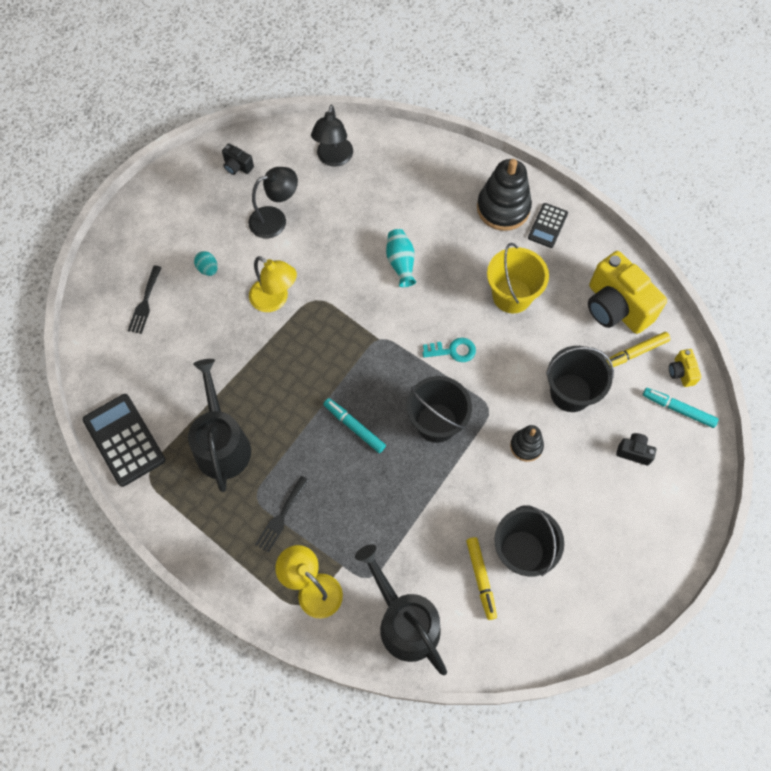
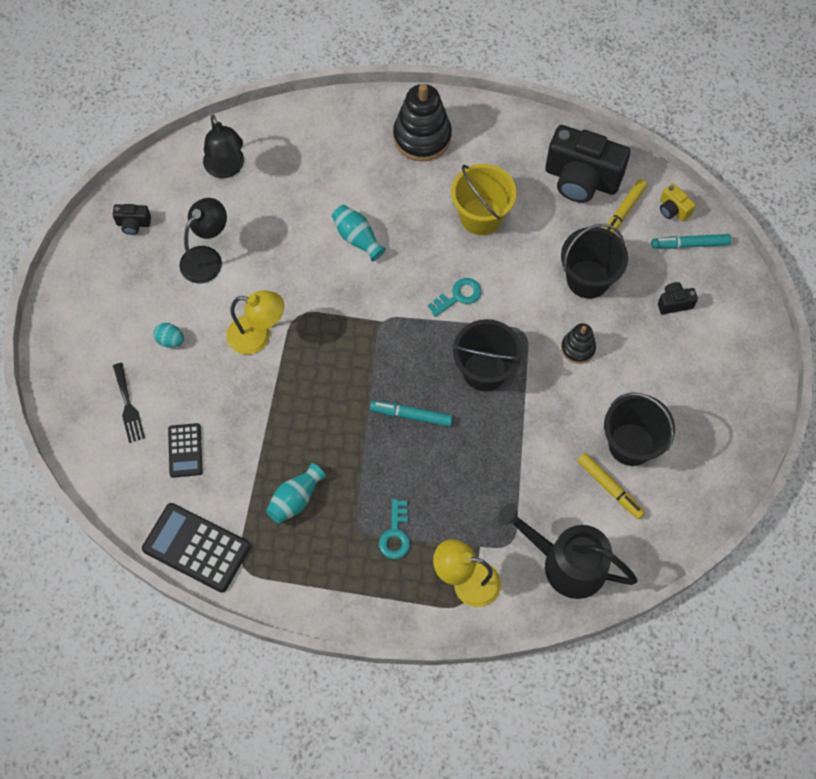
camera: 30 degrees left, 0 degrees up
(222, 444) = (295, 499): black watering can -> turquoise vase
(281, 517) = (395, 534): black fork -> turquoise key
(547, 225) = (473, 133): black calculator -> black calculator (185, 450)
(616, 307) = (581, 179): yellow camera -> black camera

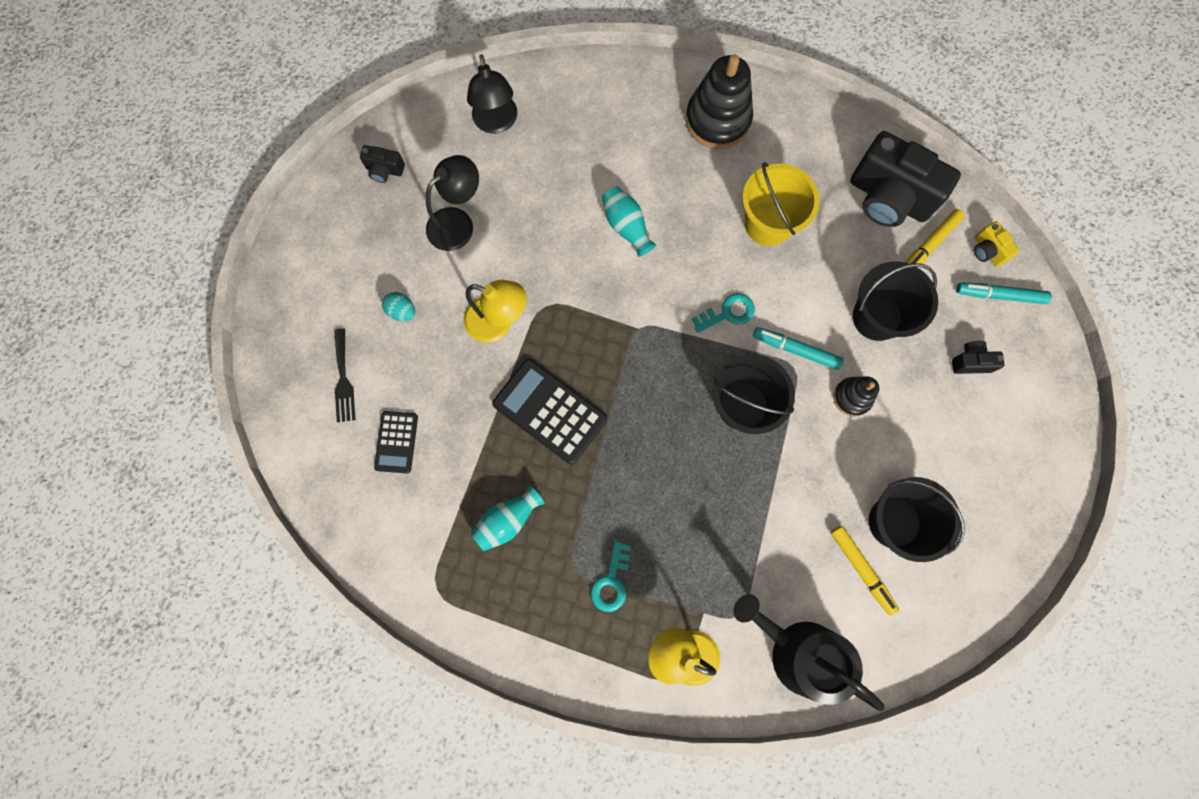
camera: 10 degrees right, 10 degrees up
(196, 547) = (390, 557): black calculator -> black calculator (550, 411)
(411, 415) = (652, 444): turquoise marker -> turquoise marker (796, 350)

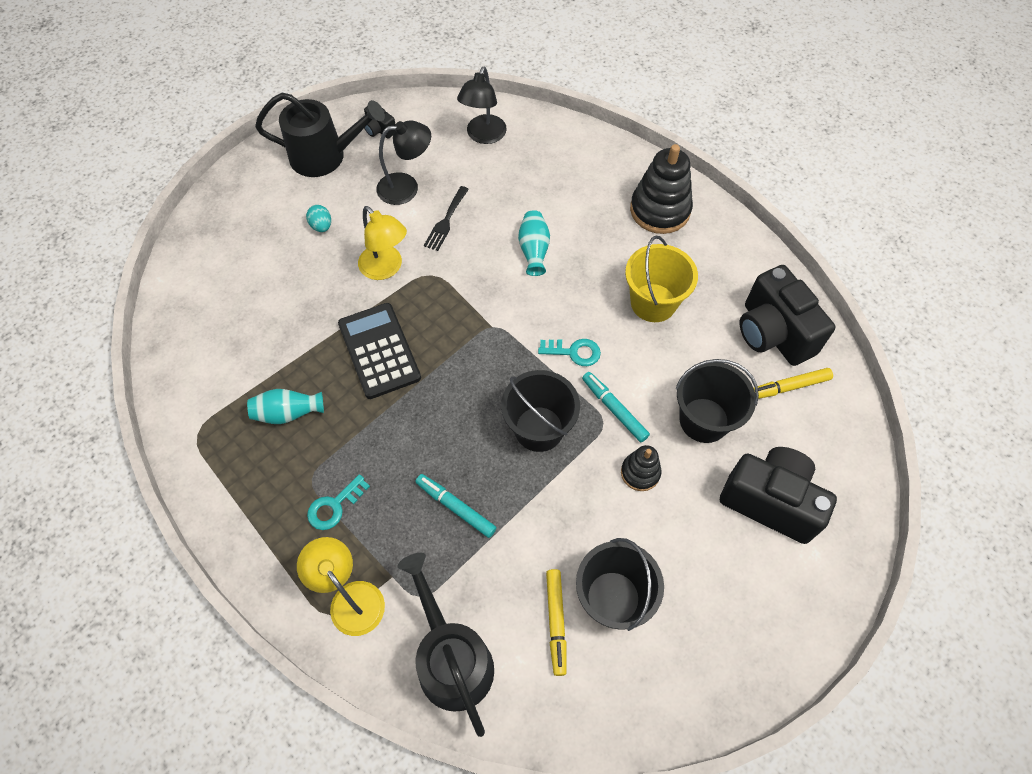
camera: 30 degrees right, 15 degrees down
(343, 380) = (245, 250): black fork -> black fork (446, 221)
(349, 230) = (325, 156): none -> black watering can
(396, 442) = (249, 312): black calculator -> none
(970, 362) = (770, 501): black camera -> black camera, size x2.27
(987, 251) = (841, 418): yellow camera -> none
(999, 295) = (832, 460): turquoise marker -> turquoise marker (455, 507)

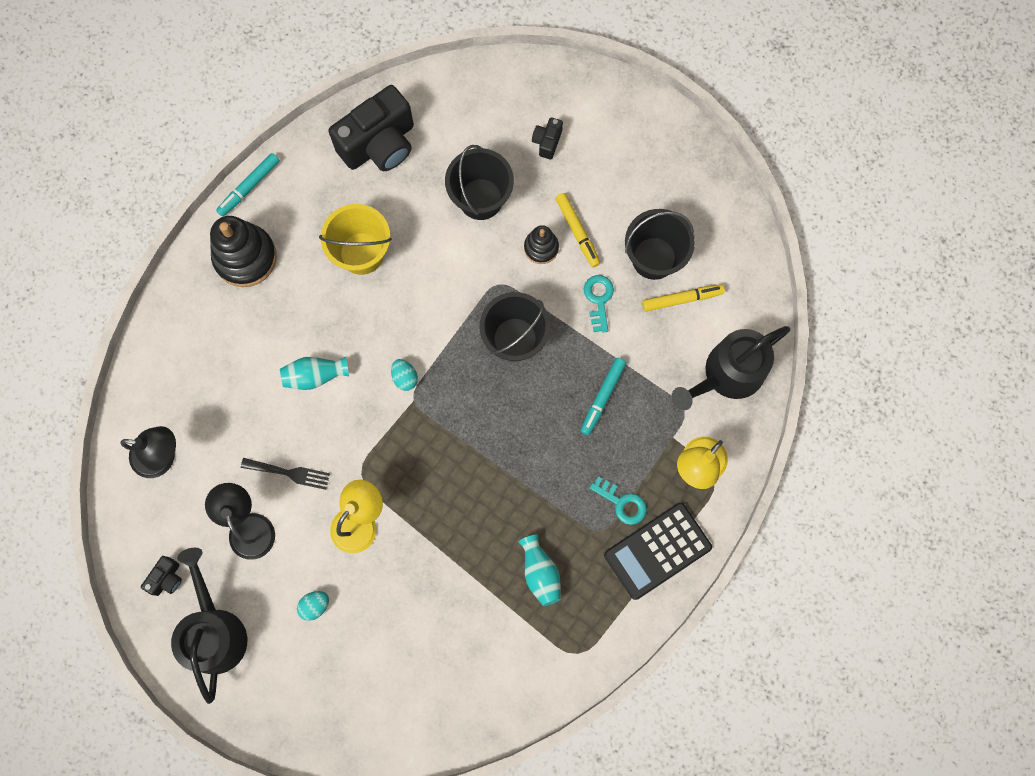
camera: 100 degrees left, 15 degrees up
(379, 351) = (458, 503): black calculator -> black calculator (657, 550)
(517, 322) = (405, 377): none -> turquoise egg
(574, 352) = (429, 319): turquoise key -> turquoise key (599, 299)
(614, 409) = (483, 276): turquoise marker -> turquoise marker (249, 187)
(770, 501) = (547, 142): black camera -> black camera, size x0.44
(788, 387) = (435, 130): yellow marker -> yellow marker (577, 232)

